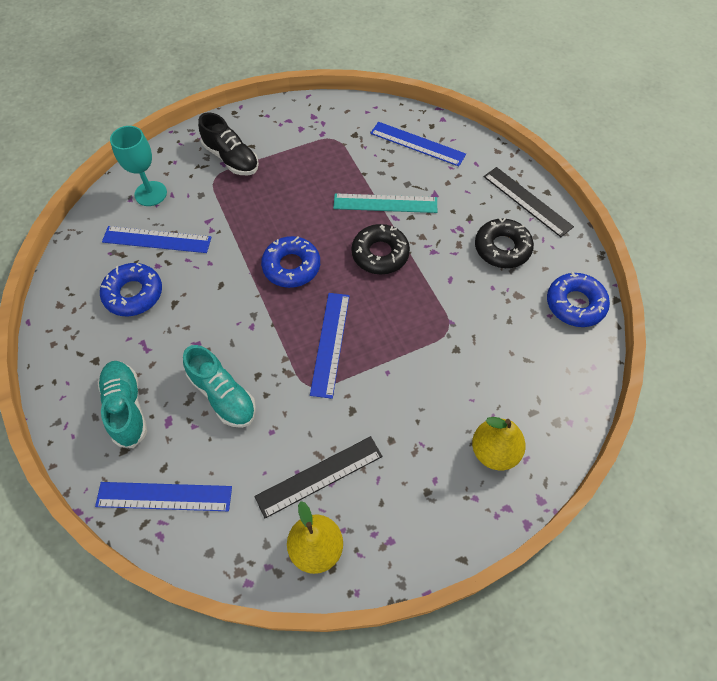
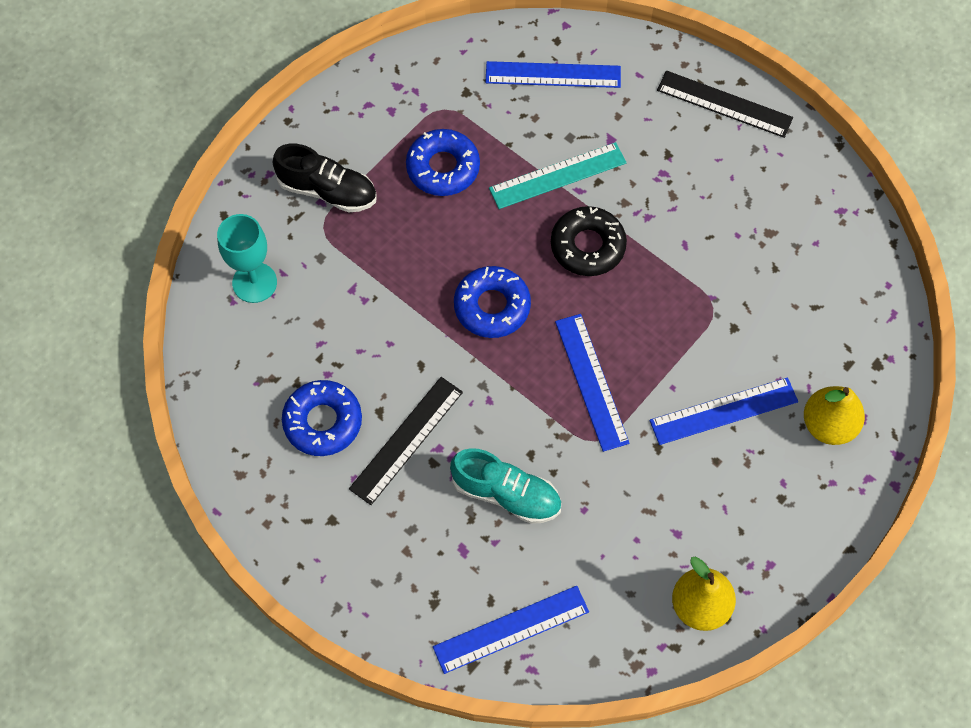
camera: 25 degrees left, 5 degrees up
(126, 407) = (406, 556): turquoise shoe -> none
(157, 239) = (304, 341): blue ruler -> blue ruler (723, 411)
(319, 476) = (662, 533): black ruler -> black ruler (406, 440)
(502, 248) = (724, 179): black donut -> none
(575, 304) = (837, 217): blue donut -> blue donut (443, 168)

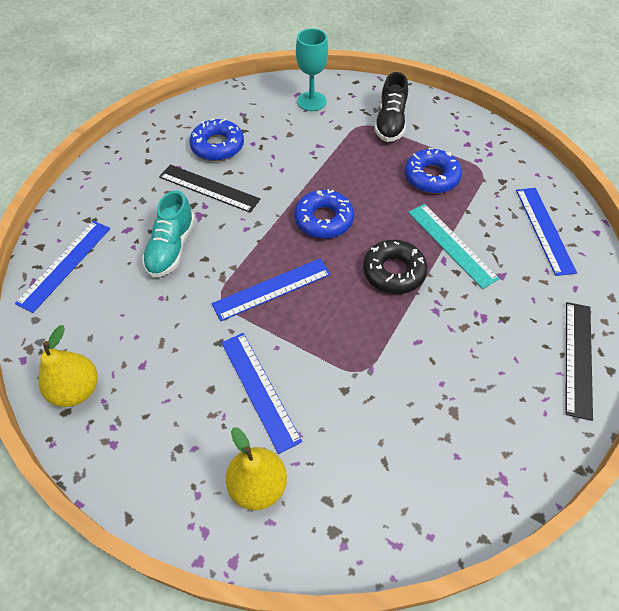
camera: 80 degrees right, 10 degrees down
(511, 629) = (65, 264): blue ruler -> blue ruler turned 60 degrees clockwise

